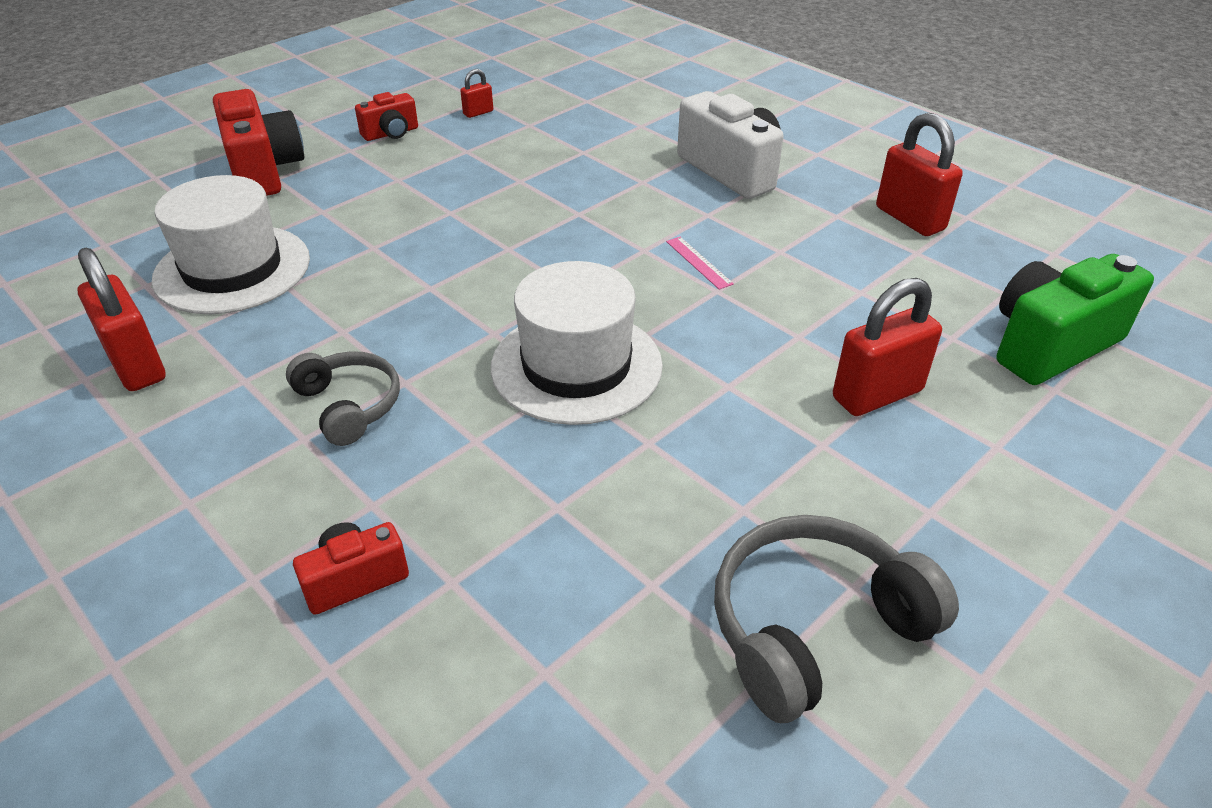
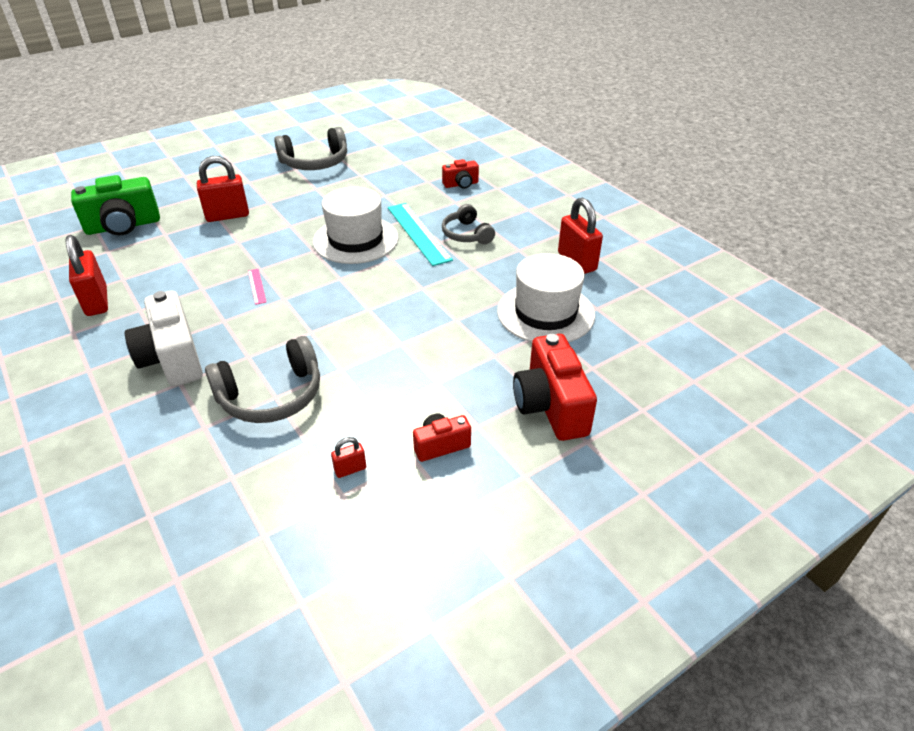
camera: 170 degrees left, 0 degrees up
(452, 397) = (418, 233): none -> turquoise ruler
(587, 152) = (271, 395): none -> grey headphones

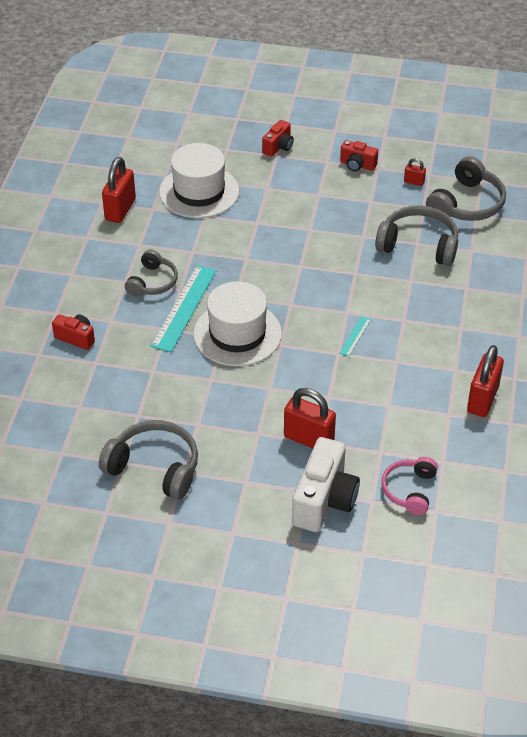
camera: 135 degrees left, 5 degrees up
(123, 226) = (409, 490): green camera -> pink headphones
(172, 359) = (459, 309): white camera -> white camera (324, 500)
(255, 484) = (467, 204): none -> grey headphones
(257, 286) = (355, 336): pink ruler -> turquoise ruler
(550, 406) = (278, 147): red camera -> red camera, size x0.54

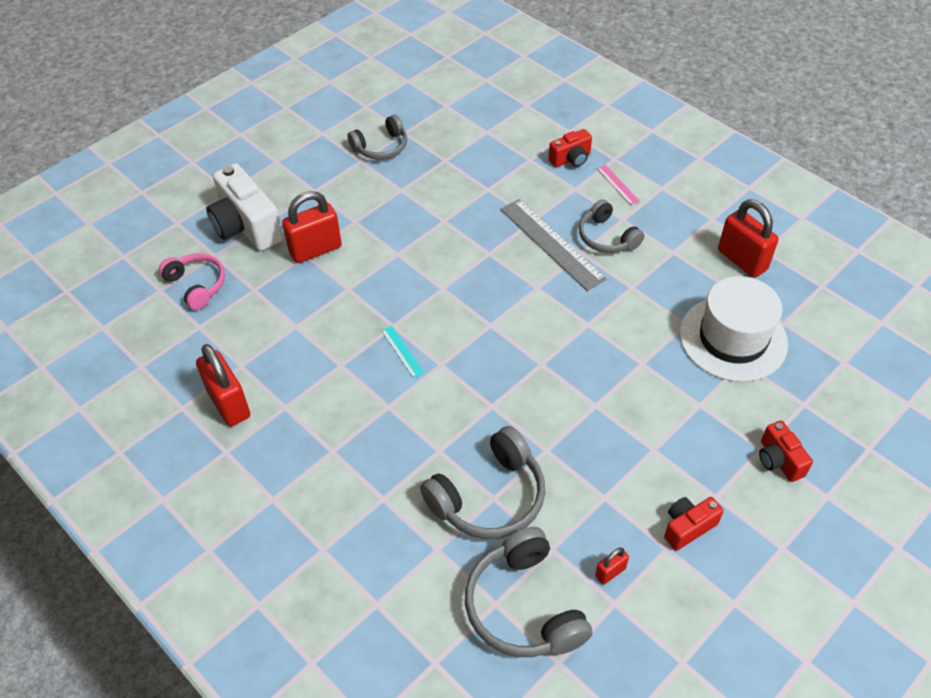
camera: 125 degrees right, 5 degrees up
(87, 299) = (617, 184): none -> pink ruler
(155, 467) = (381, 147): grey headphones -> grey headphones, size x0.64
(184, 308) = (551, 243): turquoise ruler -> grey ruler
(237, 334) = (484, 264): white hat -> none

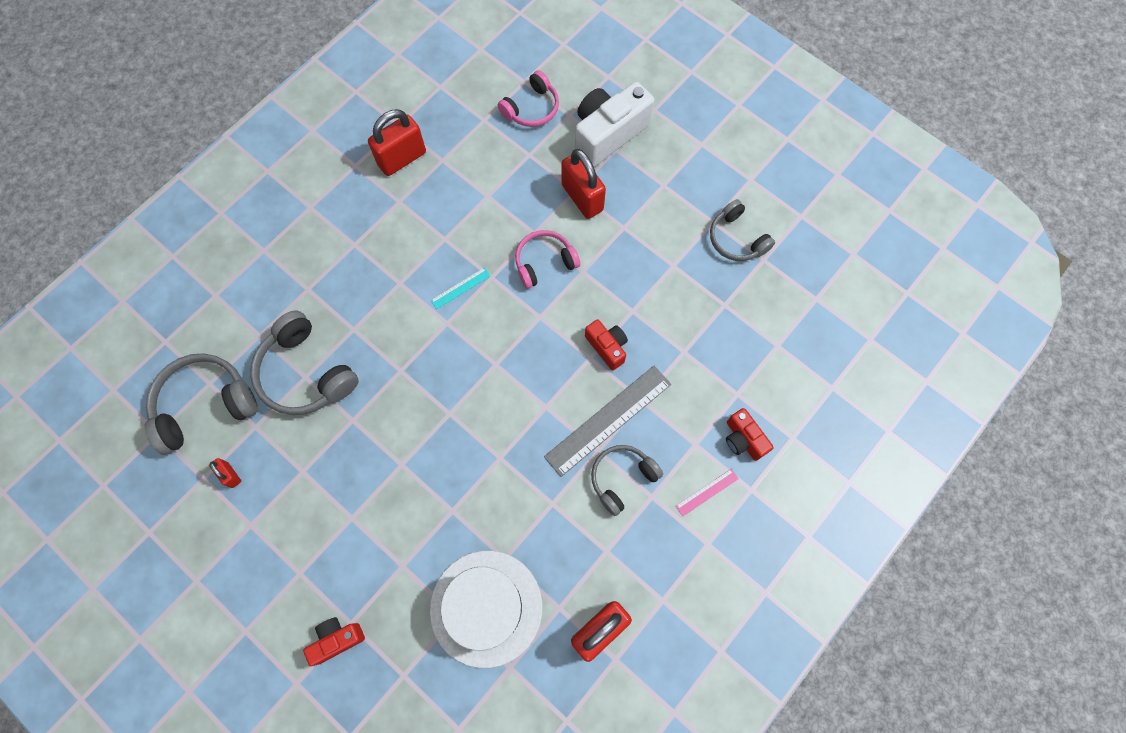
camera: 85 degrees right, 20 degrees up
(383, 282) = (544, 262): none -> pink headphones
(687, 527) = (269, 545): red camera -> red camera (607, 347)

